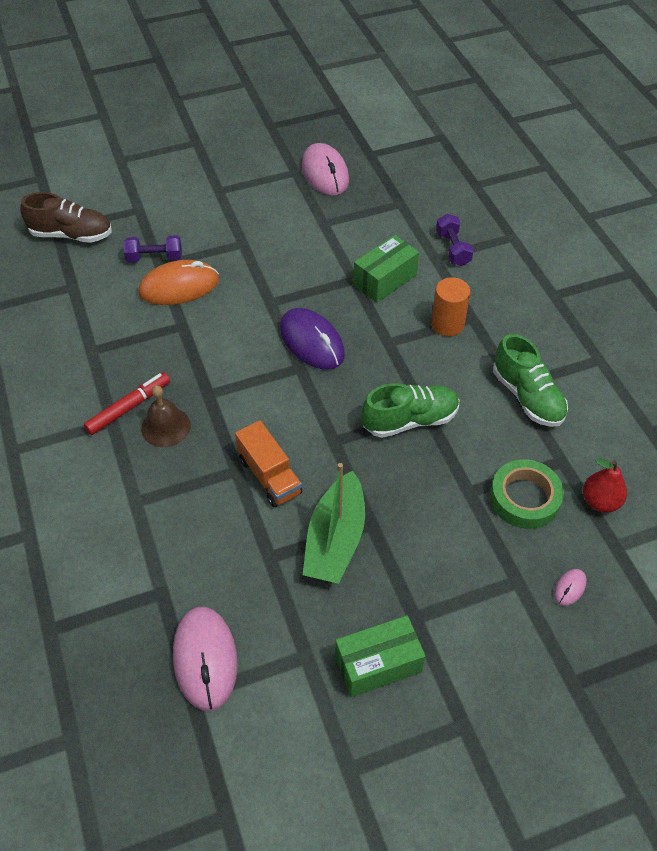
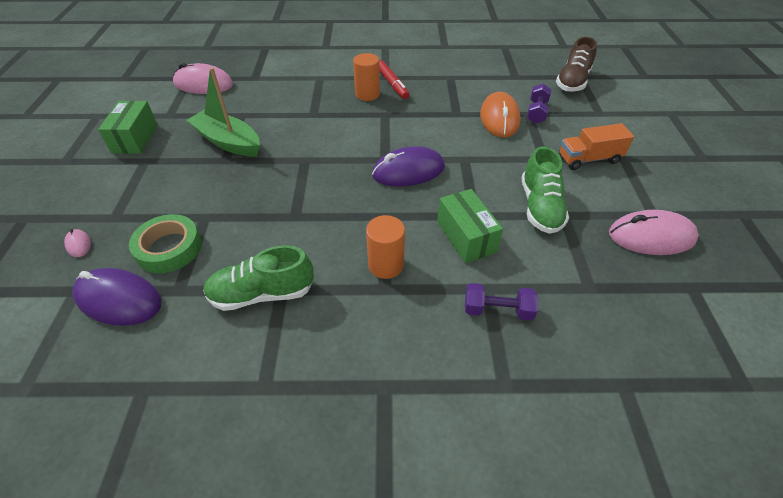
camera: 110 degrees right, 5 degrees down
(166, 427) = (367, 94): brown bell -> orange cylinder
(269, 476) = (298, 126): orange truck -> orange truck (589, 159)
(410, 420) = (294, 204): green shoe -> green shoe (540, 207)
(600, 501) = (119, 300): red pear -> purple mouse

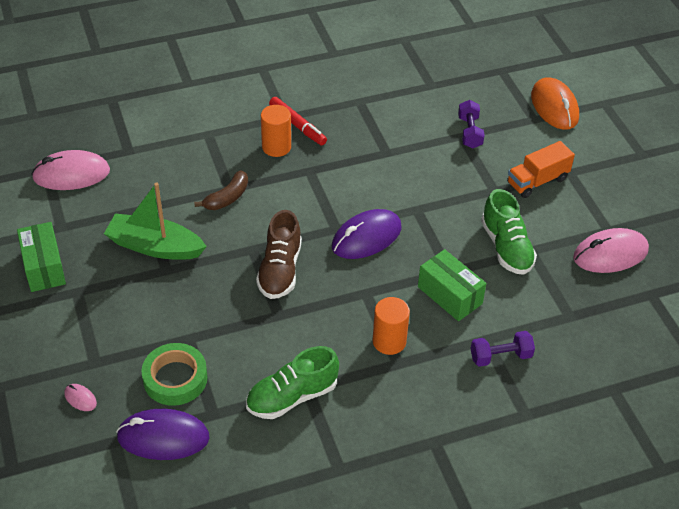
camera: 20 degrees left, 0 degrees up
(307, 120) = (227, 198): none -> brown banana
(499, 118) = (434, 149): orange mouse -> orange mouse (554, 107)
(572, 81) = (495, 80): brown shoe -> brown shoe (280, 270)

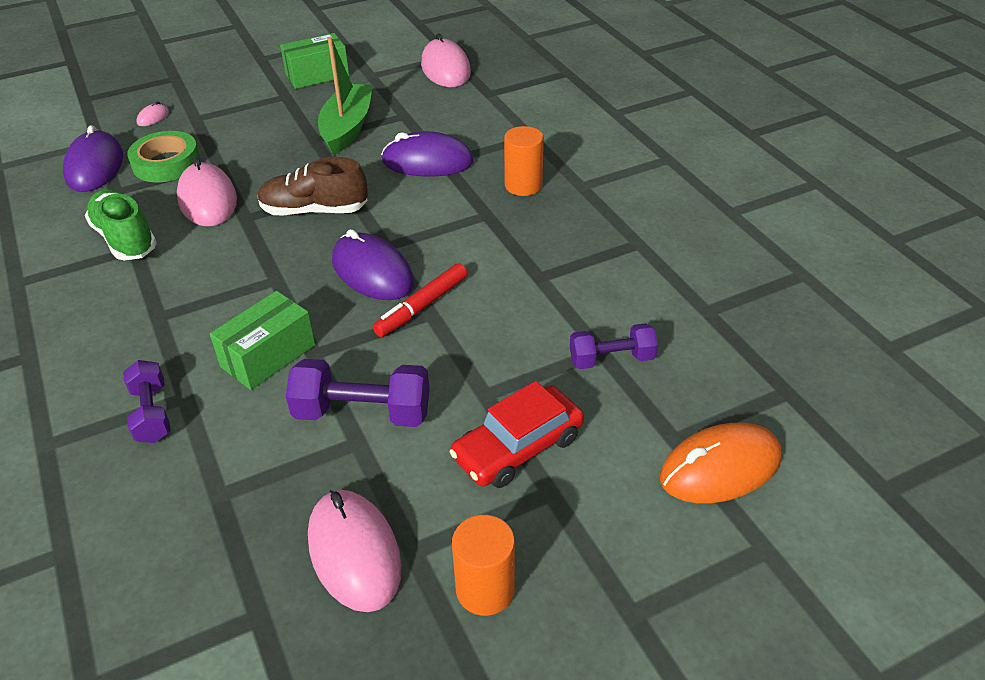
camera: 85 degrees right, 5 degrees down
(227, 198) = (427, 162): brown banana -> purple mouse
(246, 342) = (207, 200): none -> pink mouse
(297, 125) = (568, 197): red marker -> red marker (422, 306)
(389, 341) = (194, 306): orange cylinder -> orange cylinder (485, 589)
(506, 247) = (362, 413): green shoe -> purple dumbbell
(537, 181) = (517, 447): orange truck -> red car

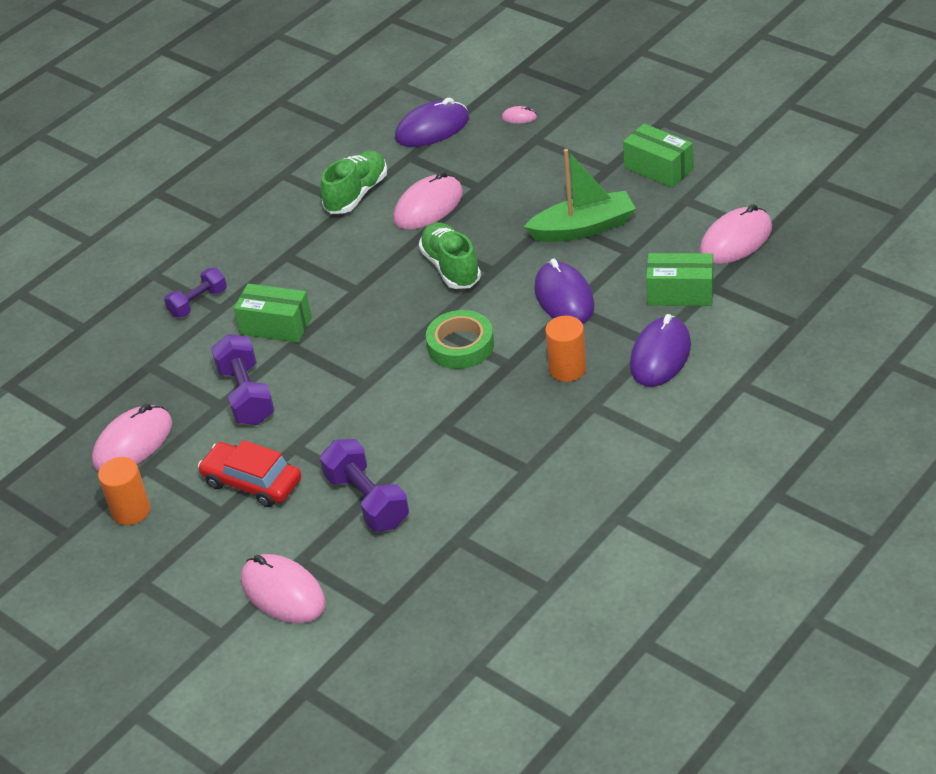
camera: 70 degrees right, 0 degrees up
(166, 163) = (461, 160): green tape -> green tape (460, 345)
(314, 211) = (451, 267): brown shoe -> green shoe
(372, 272) = (394, 333): purple mouse -> purple mouse (660, 355)
(422, 306) = (369, 376): red marker -> none
(481, 108) = (680, 293): none -> green box
(611, 359) = (367, 500): purple dumbbell -> purple dumbbell, size x1.53
(720, 468) = (283, 593): orange mouse -> pink mouse

